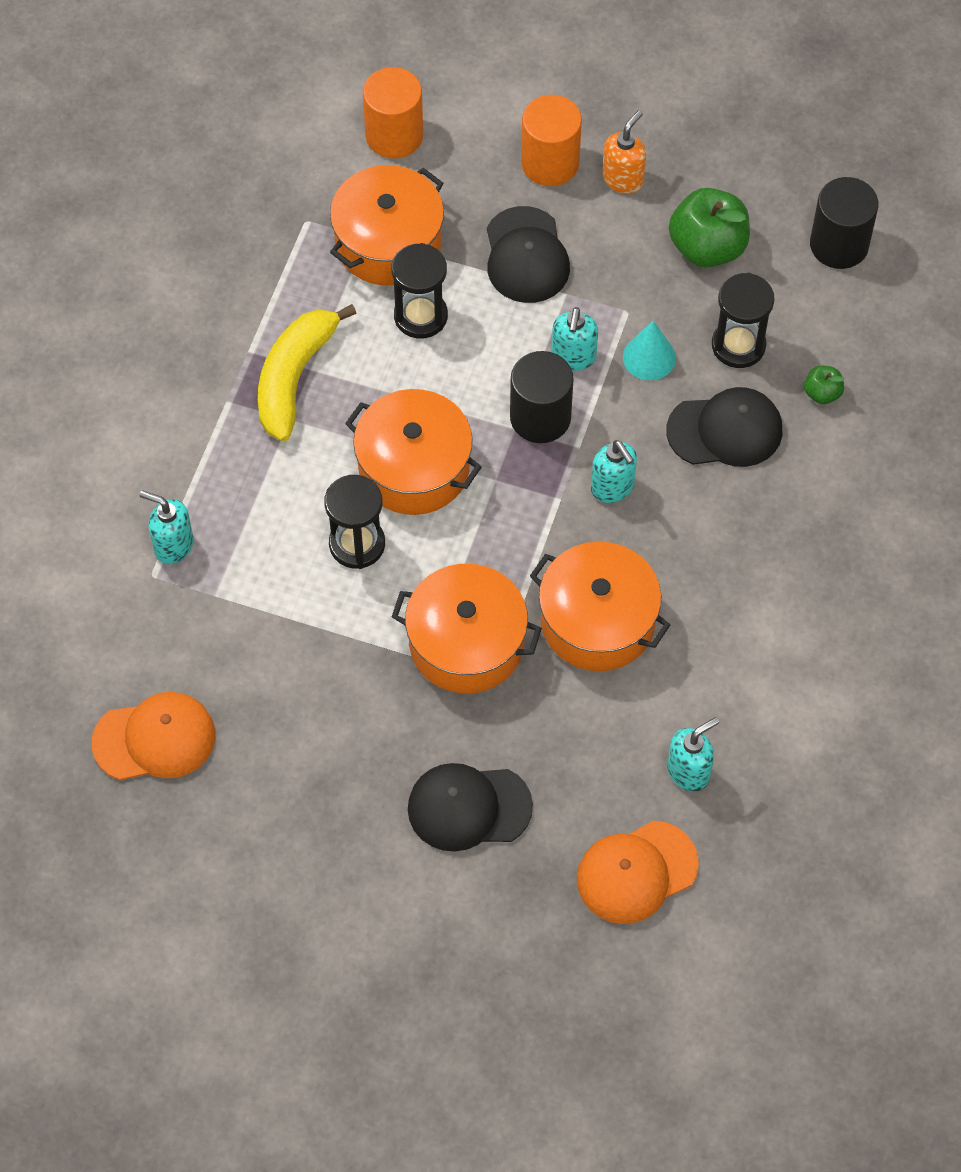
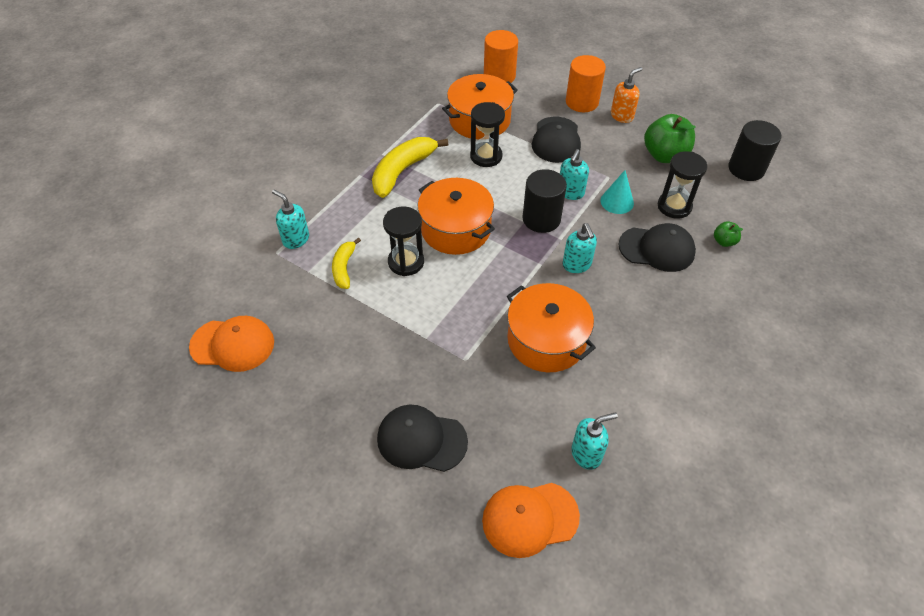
camera: 15 degrees right, 10 degrees down
(267, 577) = (344, 268): none -> yellow banana
(466, 643) = (455, 333): orange pot -> none

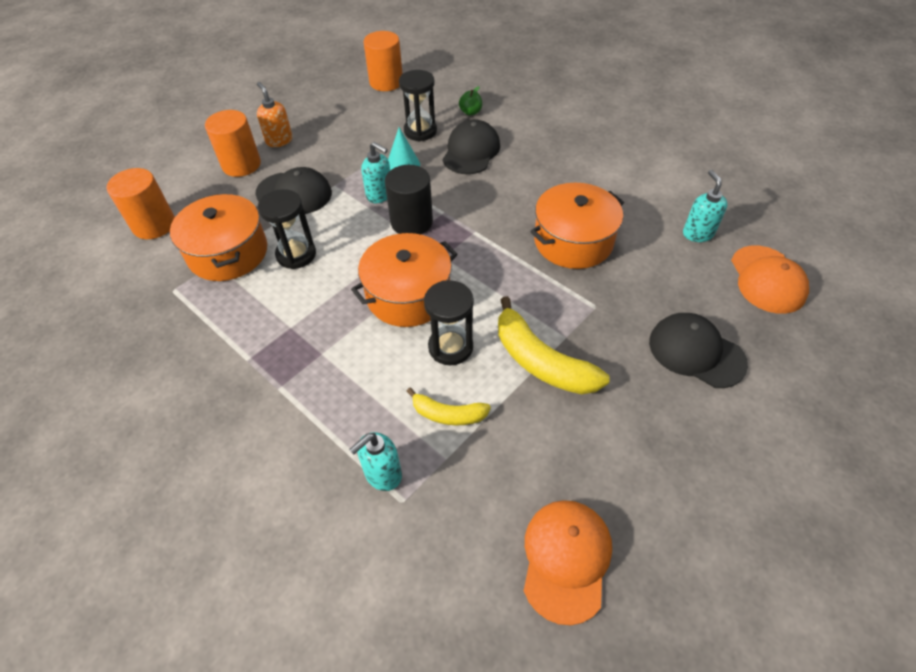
camera: 80 degrees left, 0 degrees up
(402, 171) = (290, 338): yellow banana -> yellow banana (541, 361)
(421, 440) = (696, 352): black cap -> black cap turned 105 degrees clockwise
(577, 265) = (481, 206): turquoise soap dispenser -> none
(665, 155) = (350, 124): green apple -> none
(746, 169) = (386, 82): black cylinder -> orange cylinder

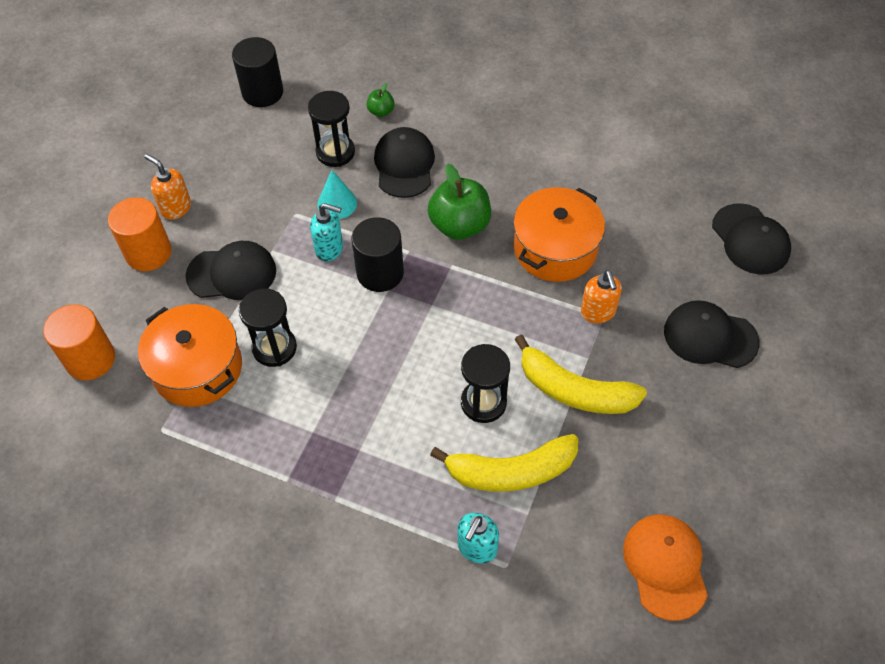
camera: 20 degrees left, 5 degrees up
(386, 82) = (262, 92): orange cylinder -> black cylinder
(408, 295) = (416, 359): orange pot -> none
(448, 414) = (511, 471): yellow banana -> yellow banana, size x1.74
(496, 204) = (460, 225): none -> green apple
(591, 302) = (598, 312): none -> orange soap dispenser
(697, 233) = (672, 205): turquoise soap dispenser -> none
(767, 279) = (750, 239): orange cap -> black cap

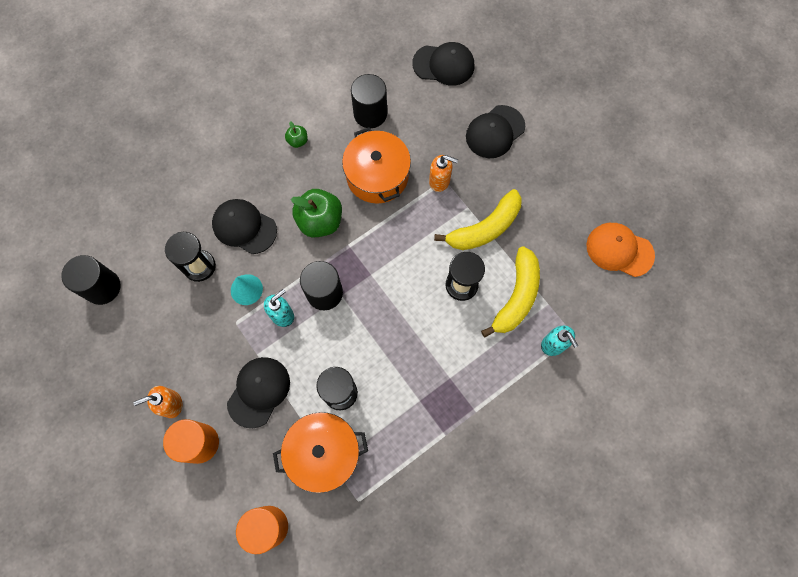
camera: 60 degrees left, 15 degrees up
(381, 111) = (184, 215): green apple -> green apple (298, 141)
(625, 203) = (370, 114): none -> black cylinder

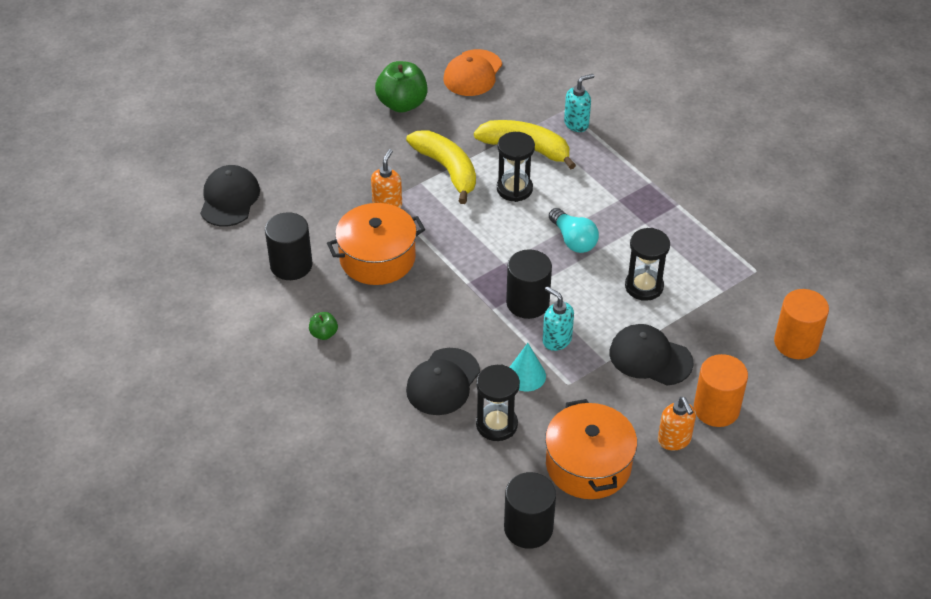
camera: 90 degrees left, 25 degrees down
(320, 221) = (436, 309): green apple -> green apple (402, 104)
(324, 453) = (711, 299): orange pot -> orange pot (588, 465)
(397, 334) = (573, 240): none -> turquoise light bulb
(495, 132) = (327, 158): black cap -> none

